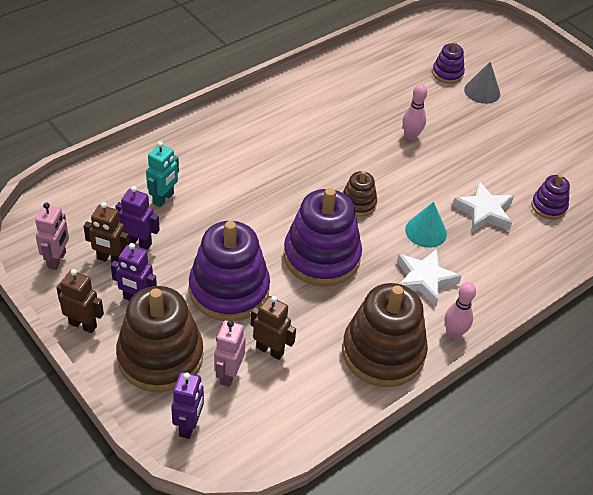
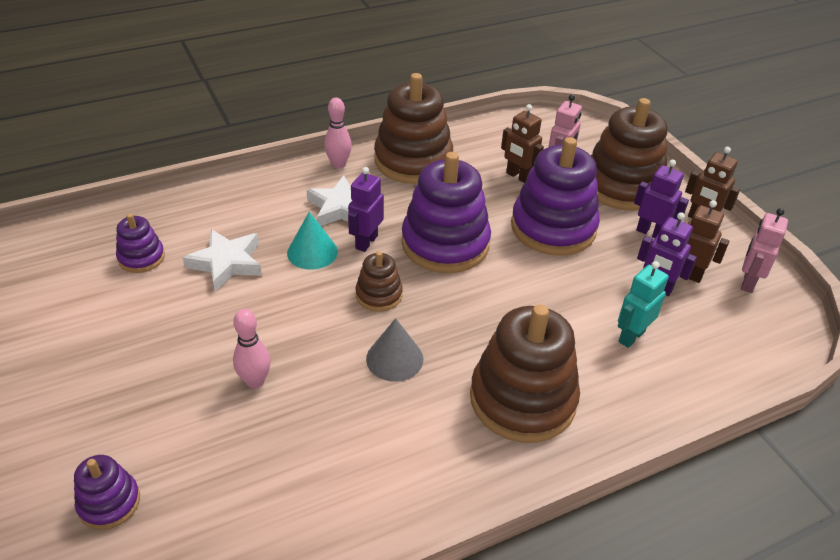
camera: 165 degrees left, 5 degrees down
(189, 425) = (594, 141): purple robot -> purple robot (366, 242)
(239, 147) = (522, 399): none -> brown stacking toy
(482, 91) = (79, 451): grey cone -> grey cone (394, 359)

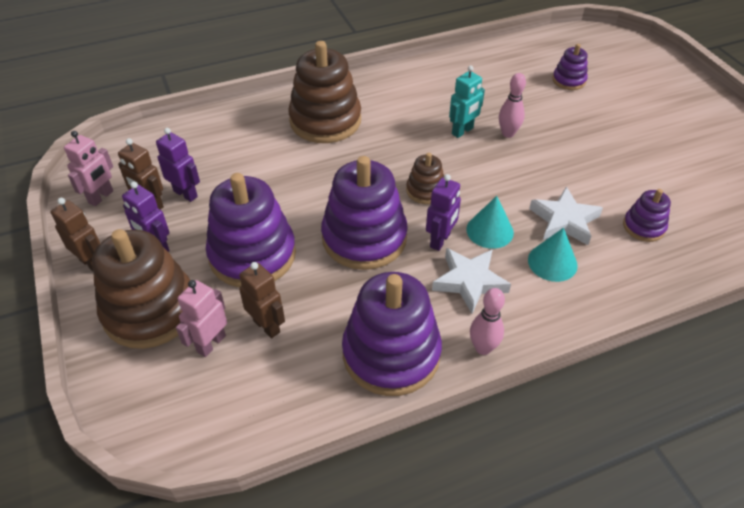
camera: 175 degrees left, 5 degrees up
(256, 224) = (552, 262): none -> turquoise cone
(394, 359) = (412, 145): grey cone -> none
(413, 161) = (391, 354): brown stacking toy -> purple stacking toy
(631, 336) = (230, 157): turquoise robot -> turquoise robot (462, 131)

